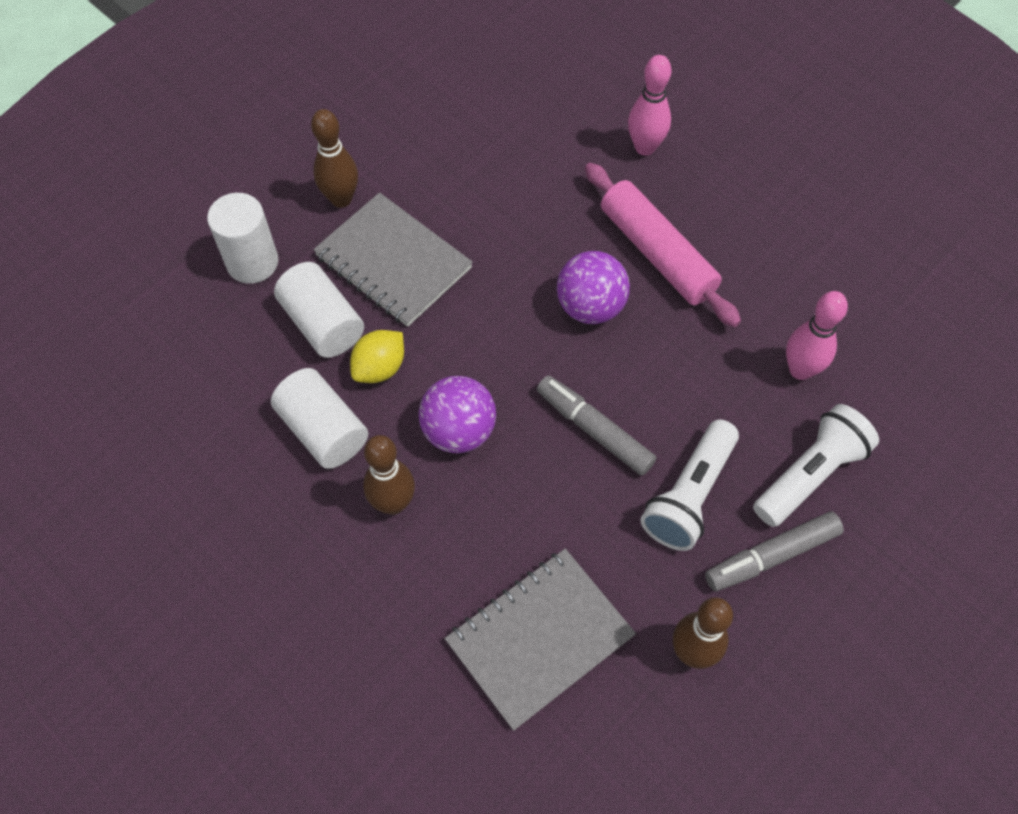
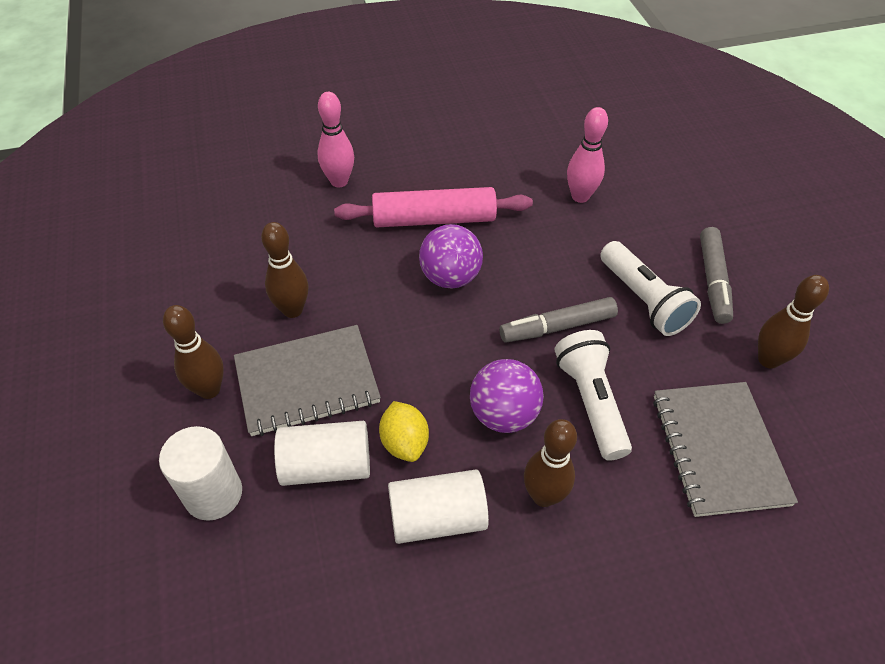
camera: 60 degrees left, 10 degrees down
(461, 206) = (292, 310): none -> brown bowling pin
(810, 474) = (662, 231): white flashlight -> white flashlight (591, 402)

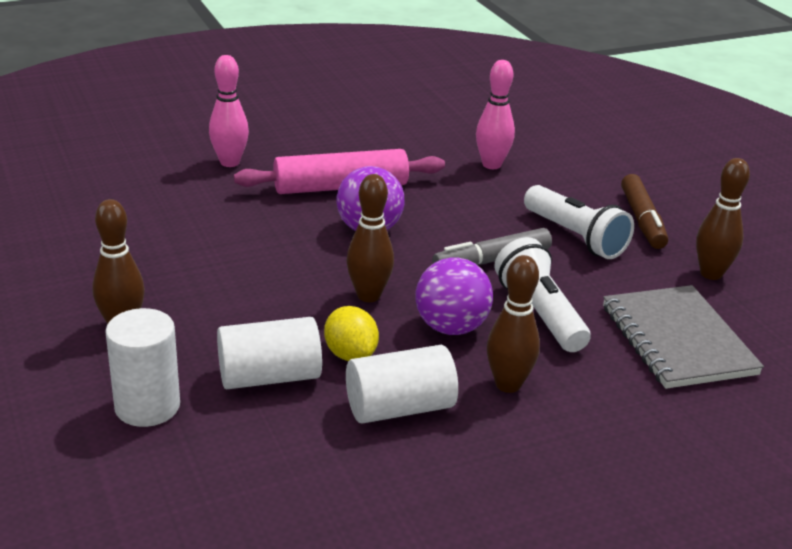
camera: 10 degrees left, 20 degrees down
(292, 310) = (202, 261): brown bowling pin -> brown bowling pin (368, 296)
(307, 382) = (232, 315): grey notebook -> none
(713, 280) = (642, 220): grey marker -> brown marker

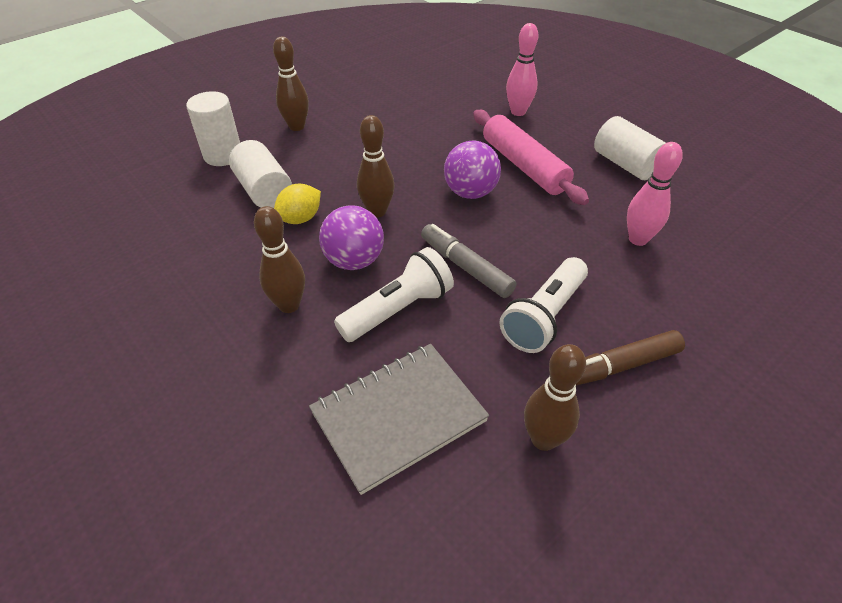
camera: 75 degrees right, 15 degrees up
(399, 408) = (245, 254): white cylinder -> white cylinder (625, 164)

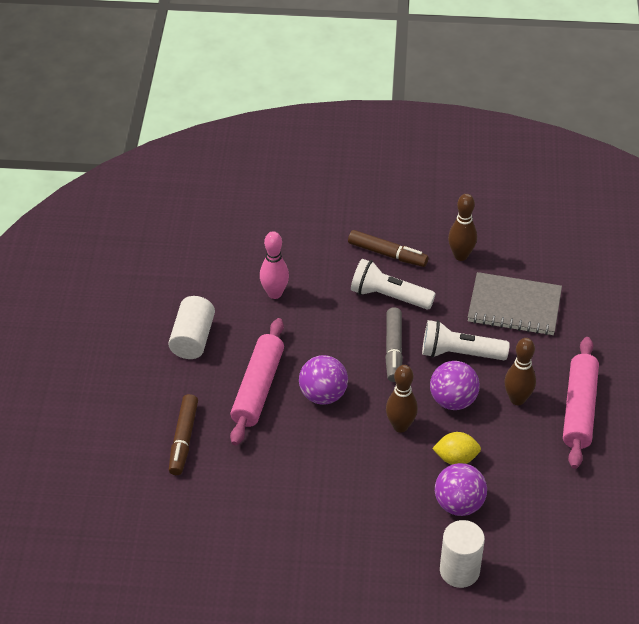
camera: 135 degrees left, 0 degrees up
(207, 342) = (579, 409): none -> pink rolling pin
(264, 191) = (459, 504): white cylinder -> purple ball
(297, 127) = (371, 562): brown bowling pin -> none
(518, 112) = (183, 439): pink bowling pin -> brown marker
(544, 316) = (389, 296): white flashlight -> white flashlight turned 150 degrees counterclockwise

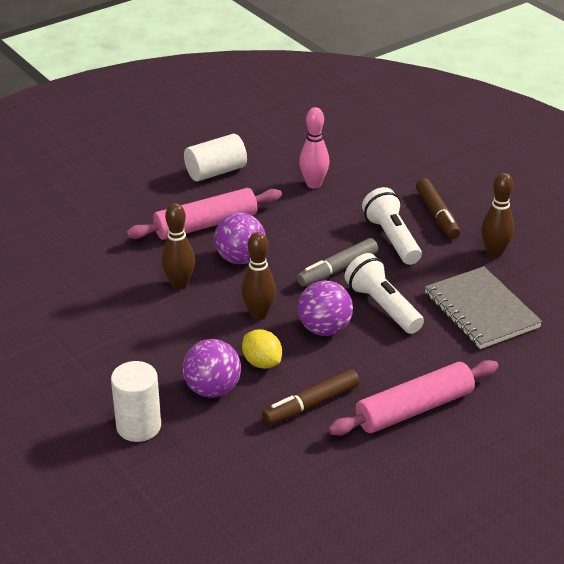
camera: 50 degrees right, 10 degrees down
(183, 439) = (112, 217): brown marker -> brown marker (311, 404)
(517, 399) = (375, 365): brown bowling pin -> brown bowling pin (179, 284)

